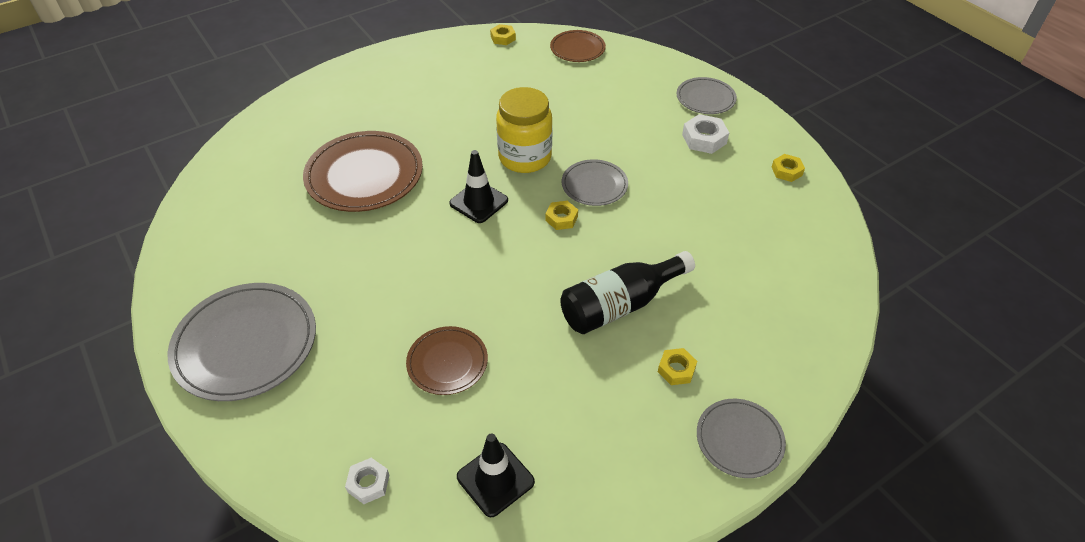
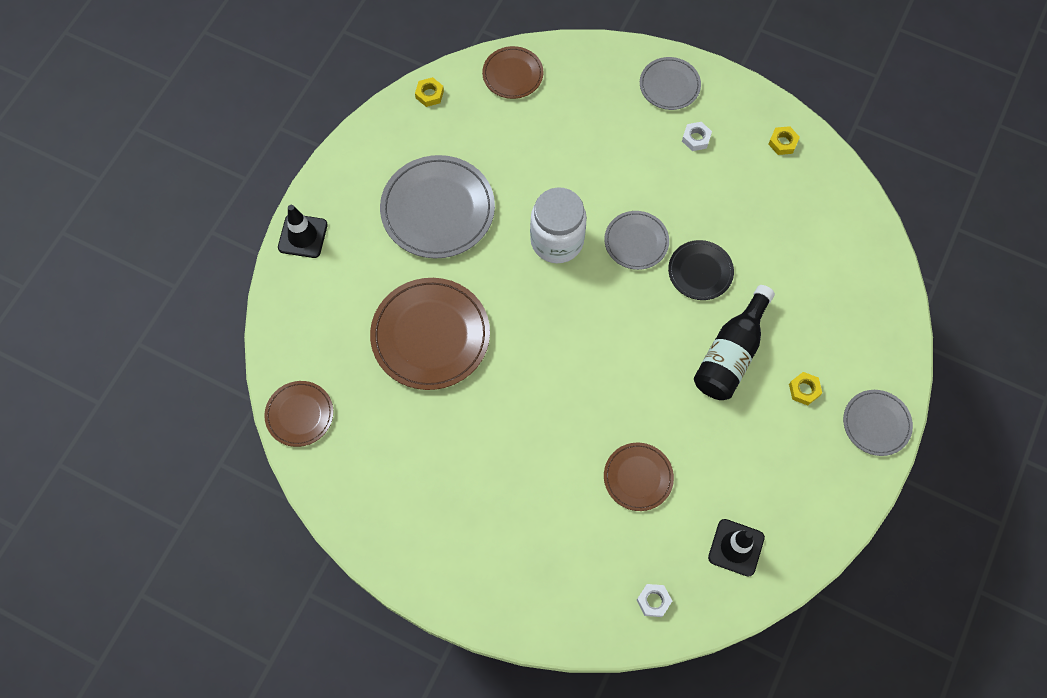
camera: 30 degrees left, 20 degrees up
(215, 181) = (299, 414): none -> brown plate
(245, 344) = (472, 550): grey plate -> grey plate (438, 209)
(478, 202) = (552, 312): black traffic cone -> black traffic cone (303, 236)
(525, 157) = (557, 241): yellow jar -> white jar
(561, 218) = (632, 293): yellow nut -> none
(638, 229) = (700, 271): none -> black plate
(704, 139) = (696, 138): white nut -> white nut, size x0.66

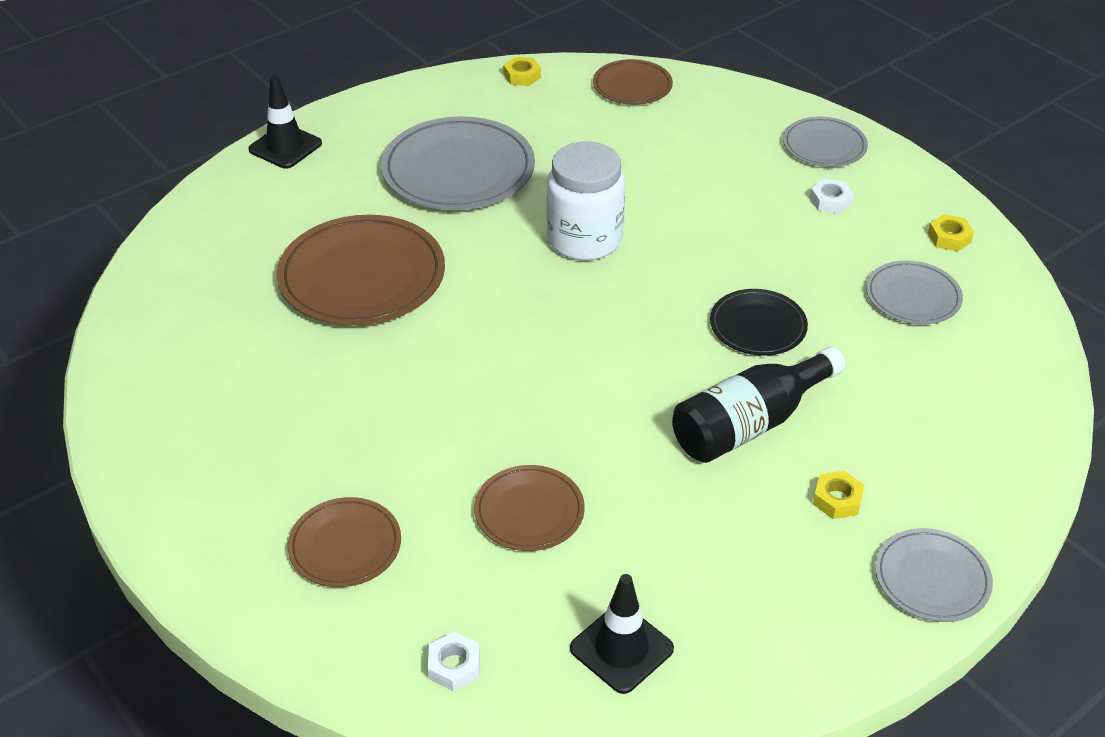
camera: 25 degrees right, 25 degrees down
(299, 414) = (148, 297): brown plate -> brown plate (345, 546)
(636, 241) = (688, 271): grey plate -> grey plate (913, 296)

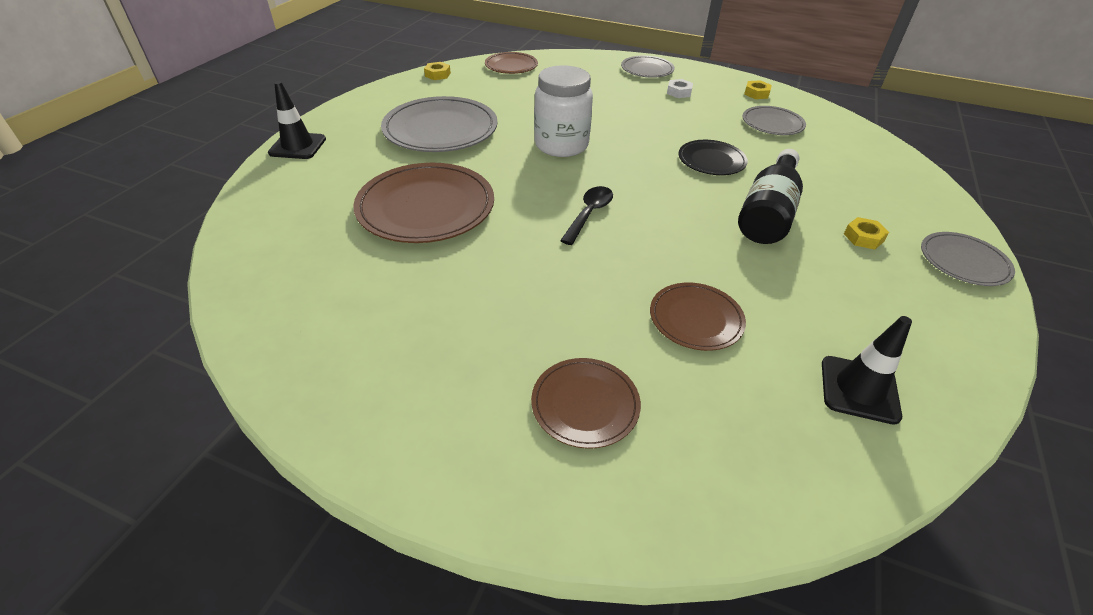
camera: 30 degrees left, 0 degrees up
(454, 666) = (765, 465): white nut -> none
(531, 347) = (589, 214): none -> black spoon

